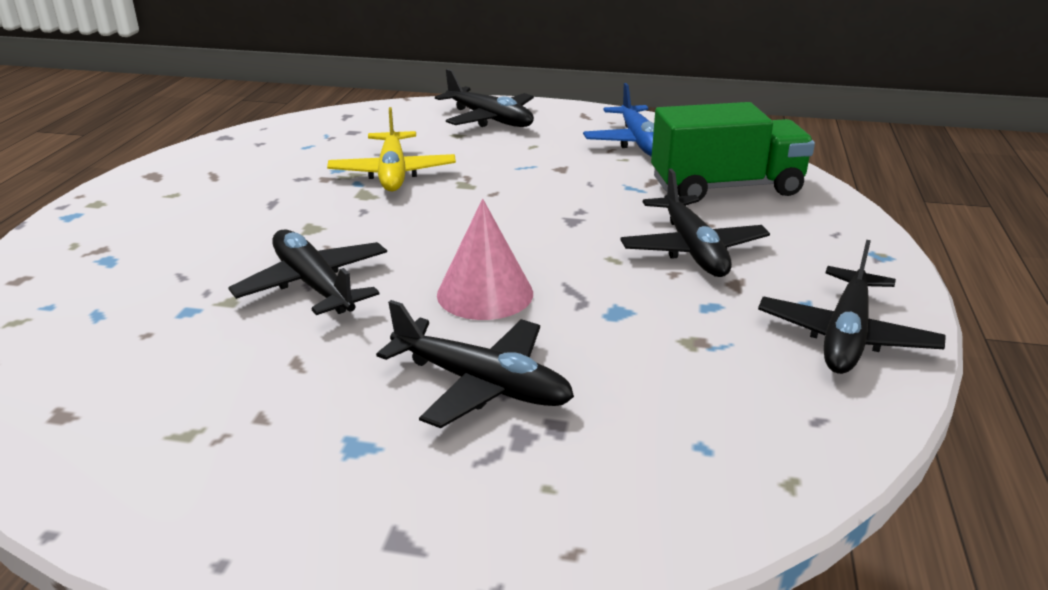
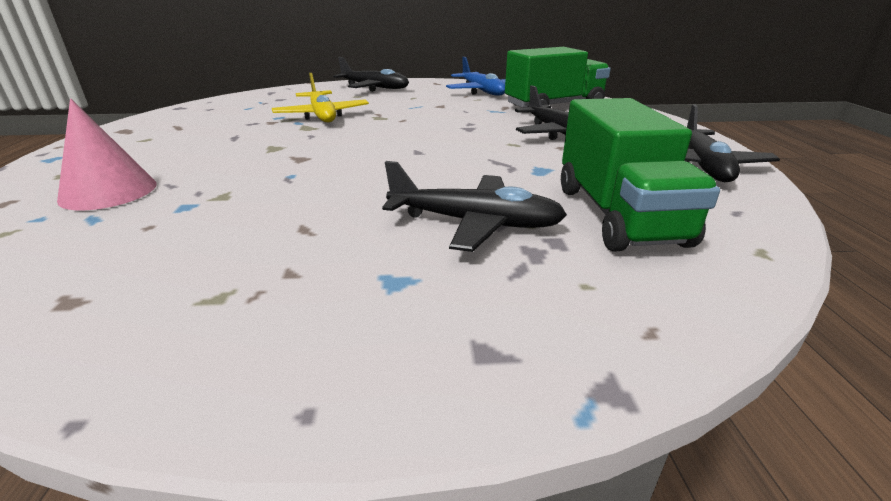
camera: 15 degrees left, 0 degrees up
(314, 285) = (294, 179): black plane -> none
(485, 293) = (436, 170): pink cone -> pink cone (108, 191)
(658, 399) = (617, 215): none -> green truck

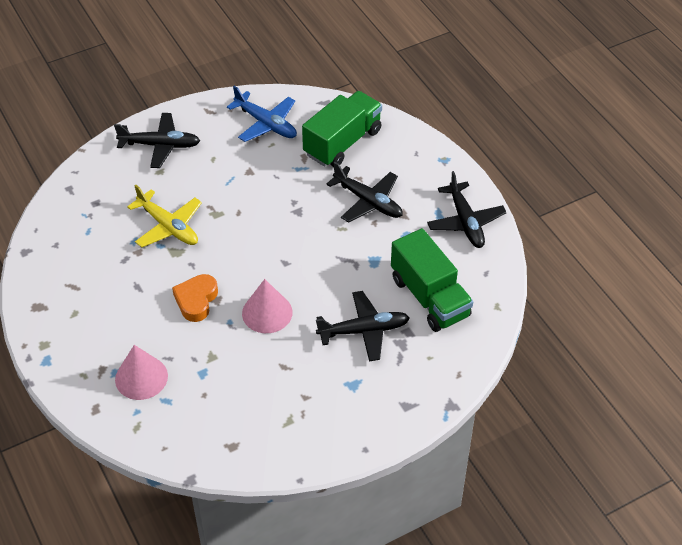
camera: 25 degrees left, 20 degrees up
(277, 154) = (196, 300): none -> orange heart
(347, 178) = (267, 312): none -> pink cone

